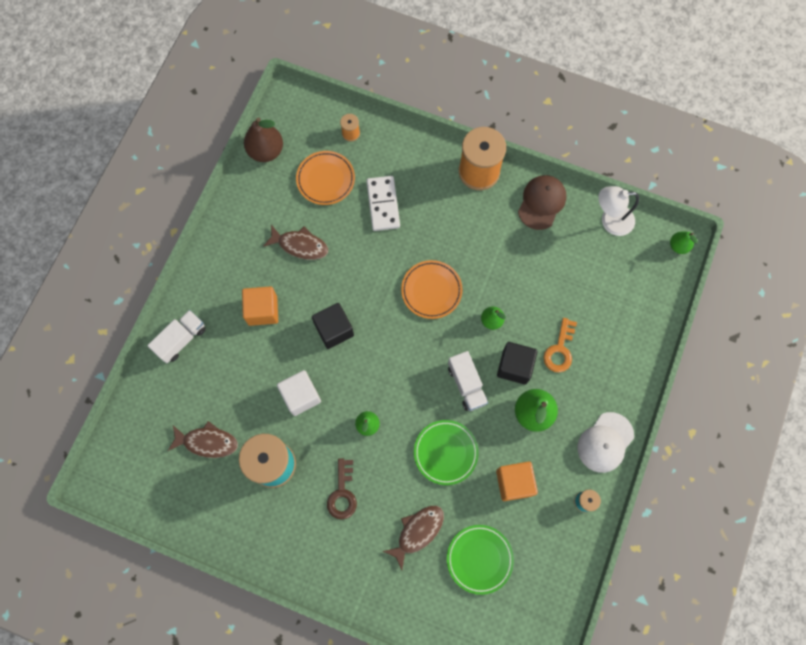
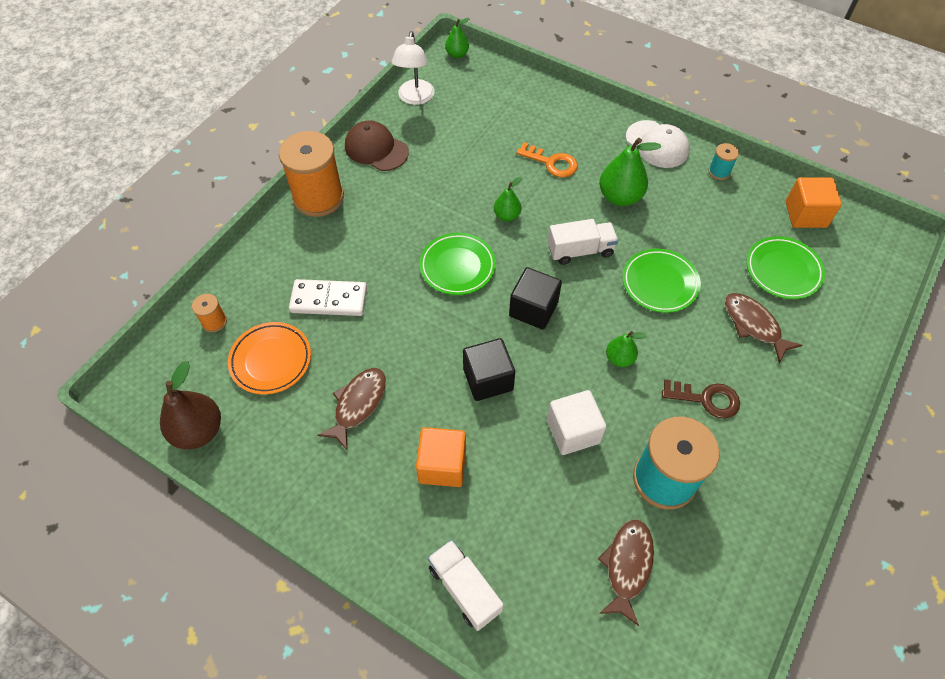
camera: 80 degrees left, 15 degrees down
(431, 290) = (457, 266): orange plate -> green plate
(514, 366) = (565, 204): black cube -> black cube (533, 309)
(514, 482) = (697, 226): orange cube -> orange cube (805, 214)

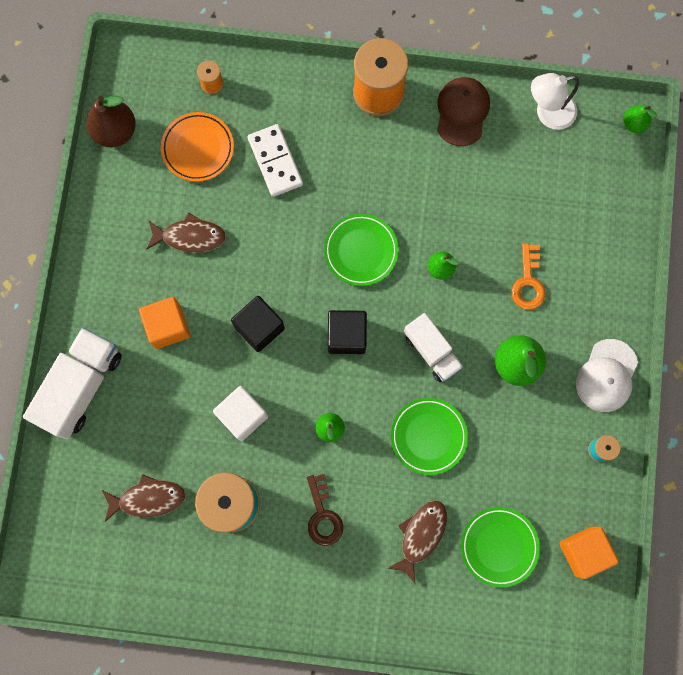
camera: 65 degrees right, 20 degrees up
(464, 589) = (81, 387): white truck -> white truck, size x1.57

